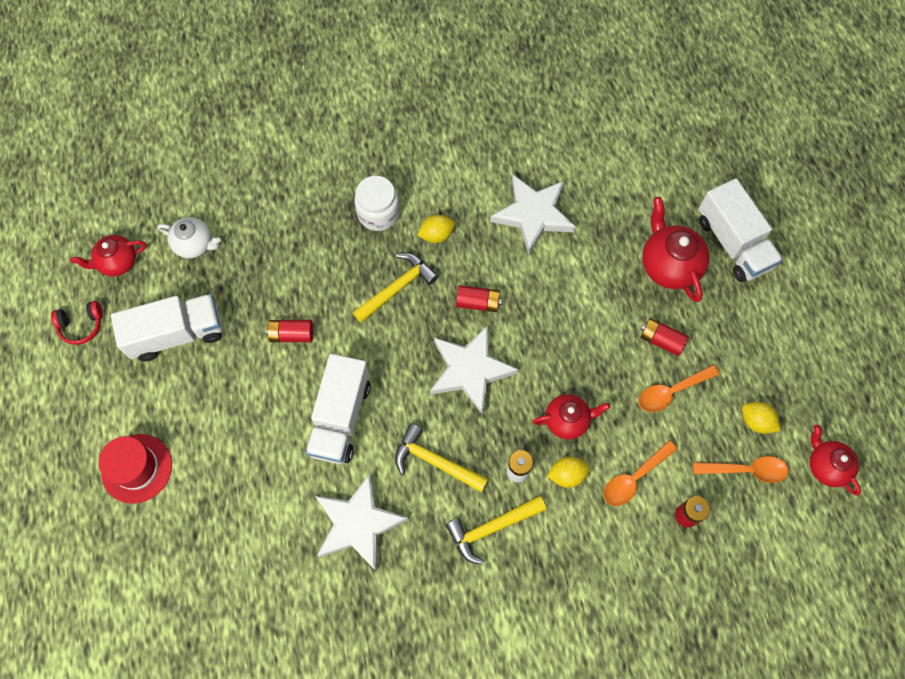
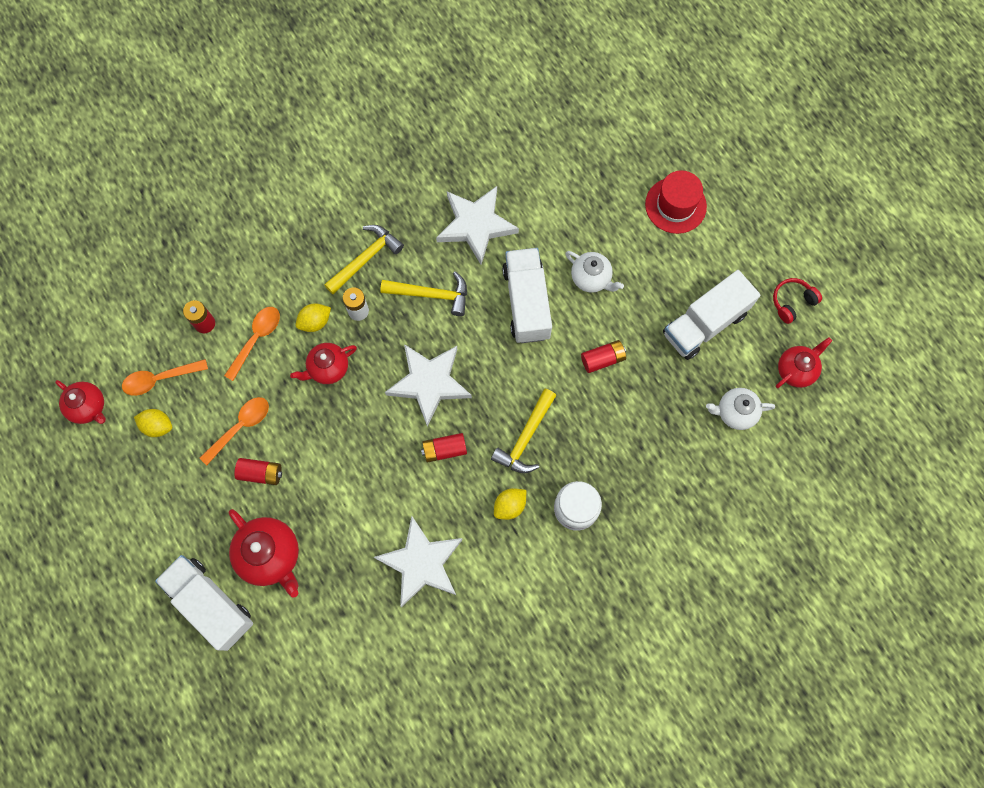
camera: 160 degrees right, 5 degrees up
(263, 420) = (591, 278): none -> white teapot

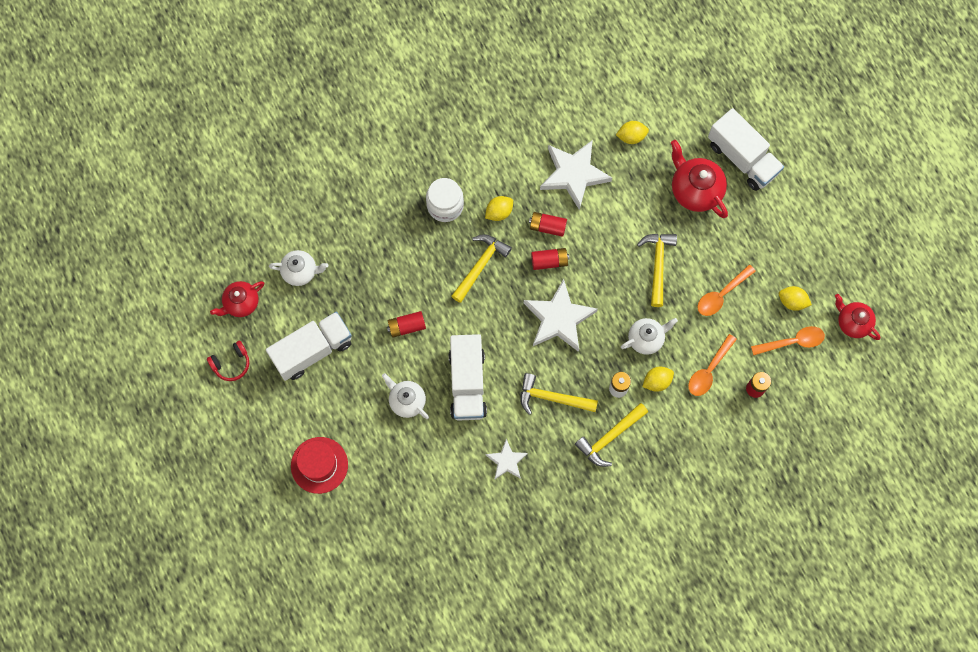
camera: 175 degrees left, 0 degrees up
(261, 473) = (703, 255): red battery -> red battery (547, 227)
(316, 456) = (657, 265): none -> yellow hammer
(328, 368) = (646, 339): red teapot -> white teapot
(351, 621) = (631, 136): none -> yellow lemon
(476, 225) = (506, 461): white star -> white star, size x0.55

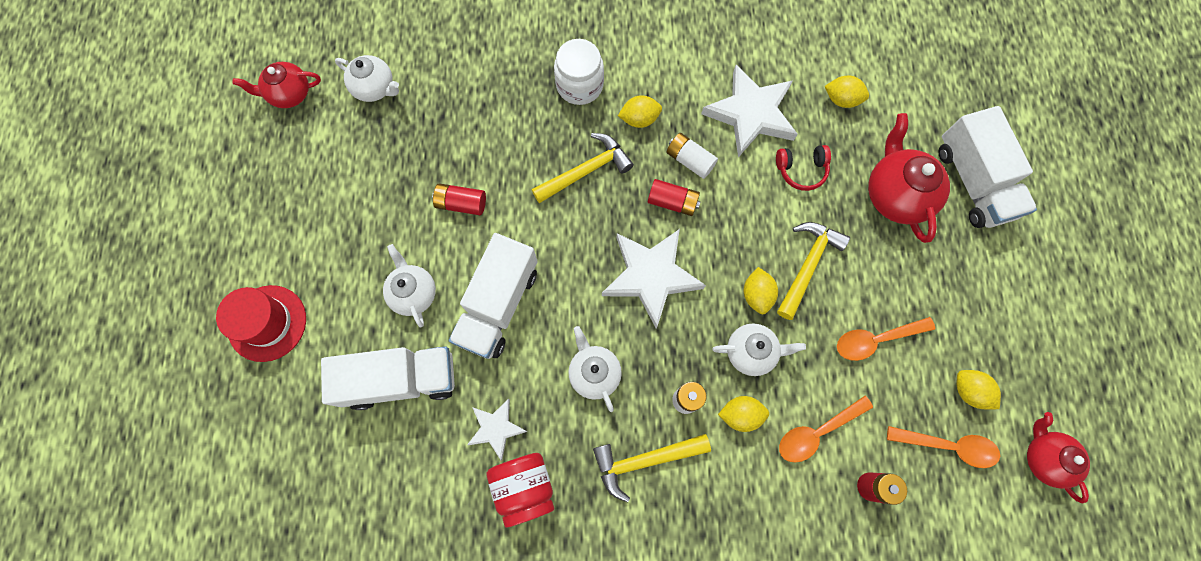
camera: 25 degrees right, 0 degrees up
(231, 363) = (239, 156): red headphones -> red headphones (801, 170)
(312, 350) = (338, 182): white truck -> white truck (401, 380)
(542, 488) = (524, 487): none -> red jar
(547, 227) = (690, 160): red battery -> white battery
(552, 398) = (594, 373): yellow hammer -> white teapot
(633, 299) = (756, 295): none -> yellow lemon

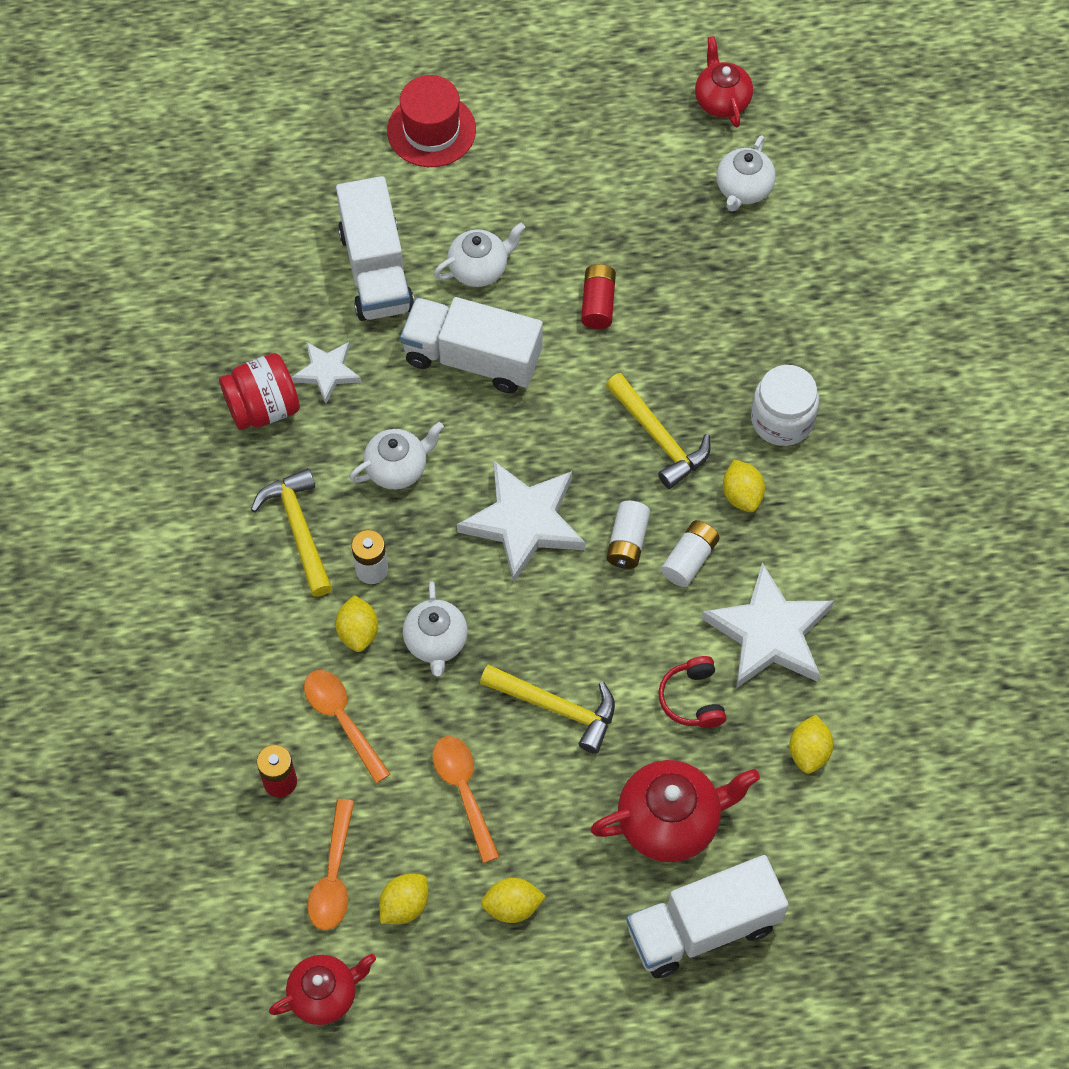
camera: 85 degrees right, 10 degrees down
(672, 202) = (627, 541): red battery -> white battery
(756, 295) = (511, 647): yellow lemon -> yellow lemon (512, 906)

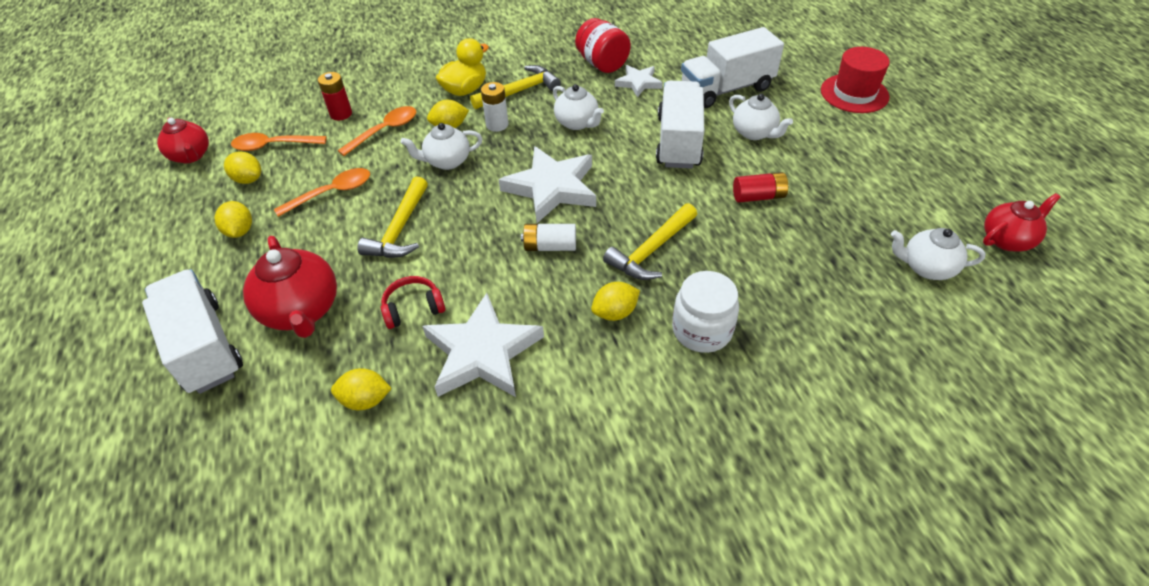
camera: 80 degrees right, 15 degrees down
(271, 603) = (465, 90): none -> yellow duck
(689, 559) = (543, 287): white battery -> none

